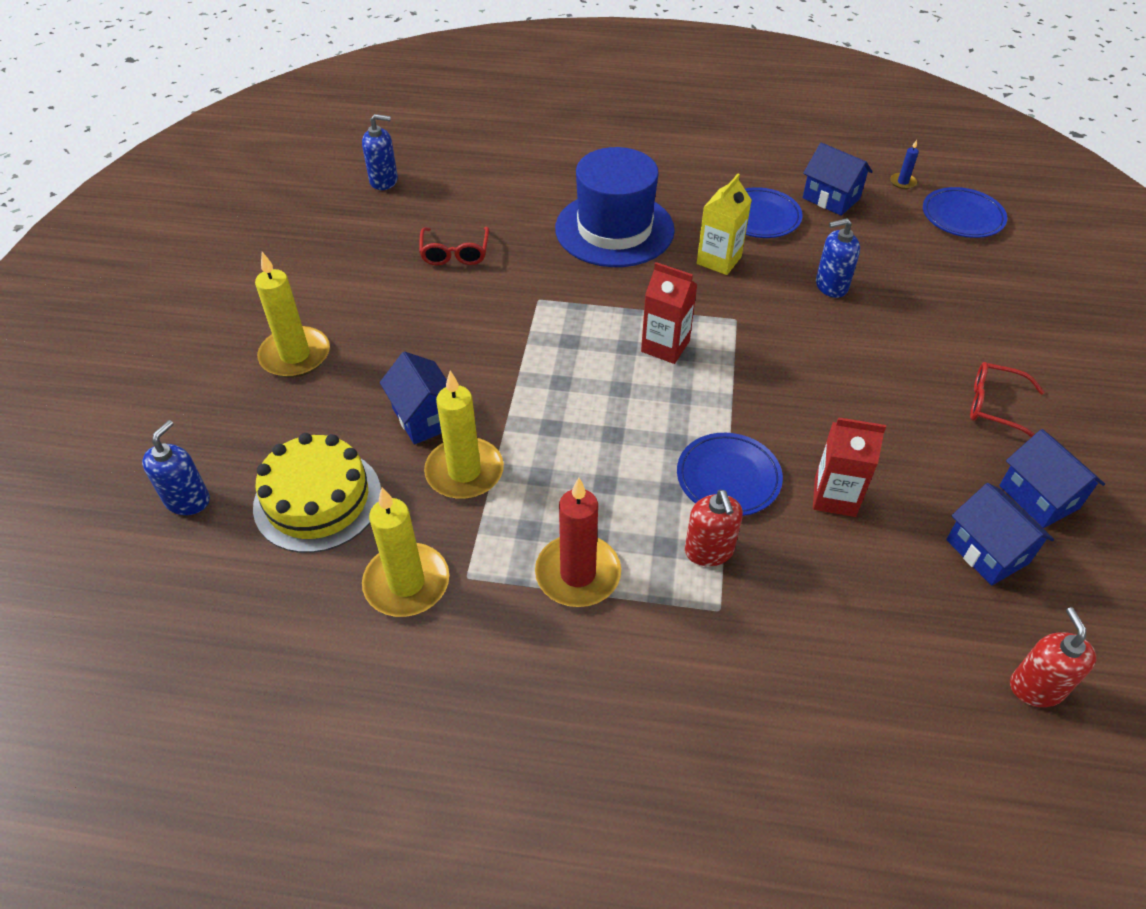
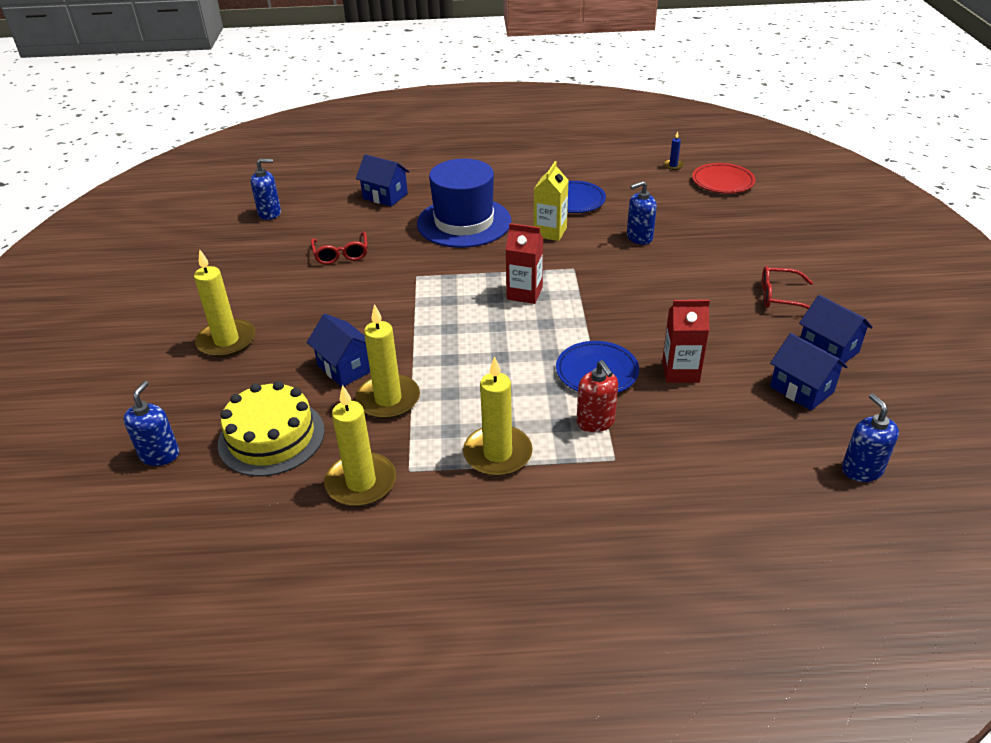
camera: 10 degrees left, 10 degrees down
(578, 574) = (497, 454): red candle -> yellow candle
(831, 198) = (623, 182): blue house -> blue house (385, 196)
(962, 217) = (722, 182): blue plate -> red plate
(1036, 687) = (862, 470): red soap dispenser -> blue soap dispenser

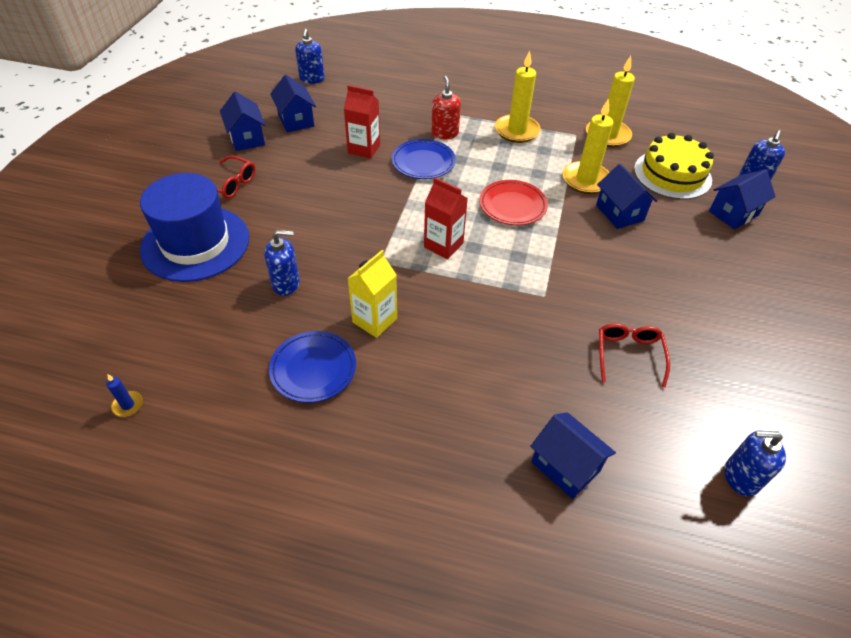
camera: 165 degrees left, 10 degrees up
(205, 400) = (733, 213): none -> blue house
(226, 341) = (734, 266): yellow candle -> none
(464, 222) = (468, 369): blue hat -> blue hat (195, 243)
(722, 182) = (107, 347): red plate -> red plate (512, 206)

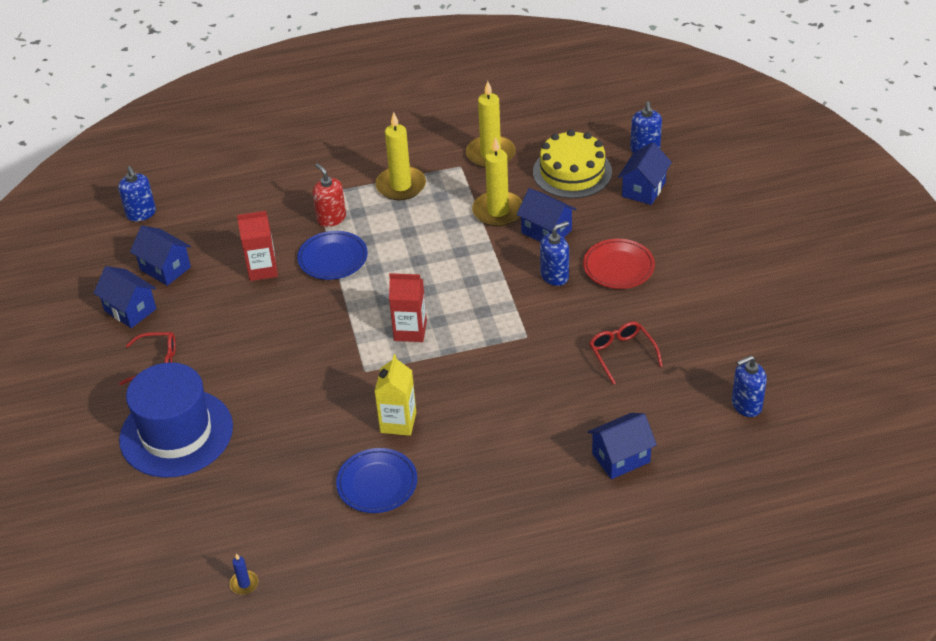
camera: 25 degrees left, 5 degrees down
(286, 283) = (295, 428): blue soap dispenser -> blue soap dispenser (554, 276)
(512, 206) = (447, 266): red plate -> red plate (618, 267)
(565, 466) = (621, 458): blue house -> blue house turned 45 degrees counterclockwise

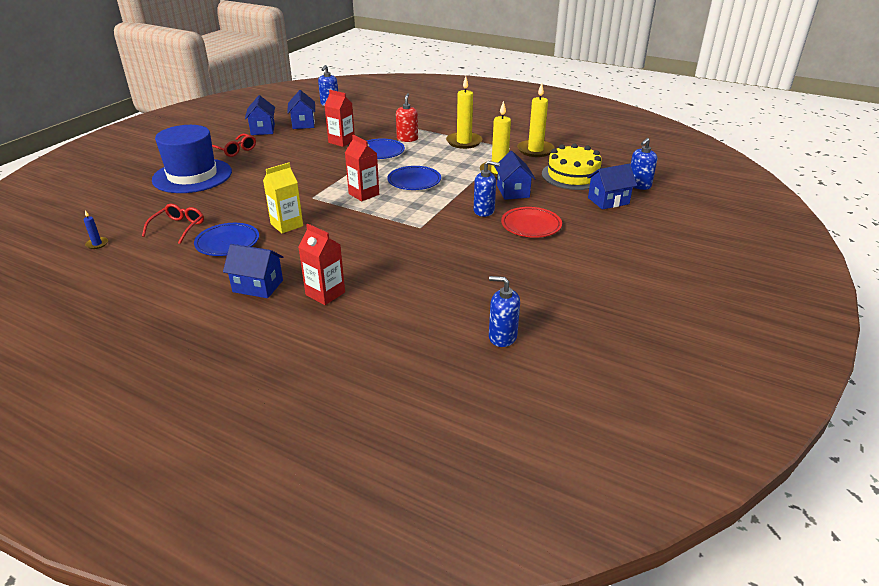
camera: 40 degrees right, 10 degrees down
(434, 279) = (414, 181): none -> blue plate
(557, 468) = (325, 293): none -> red carton
(621, 458) = (370, 312): blue house -> blue house (258, 286)
(622, 354) = (462, 264): red glasses -> red glasses (178, 228)

